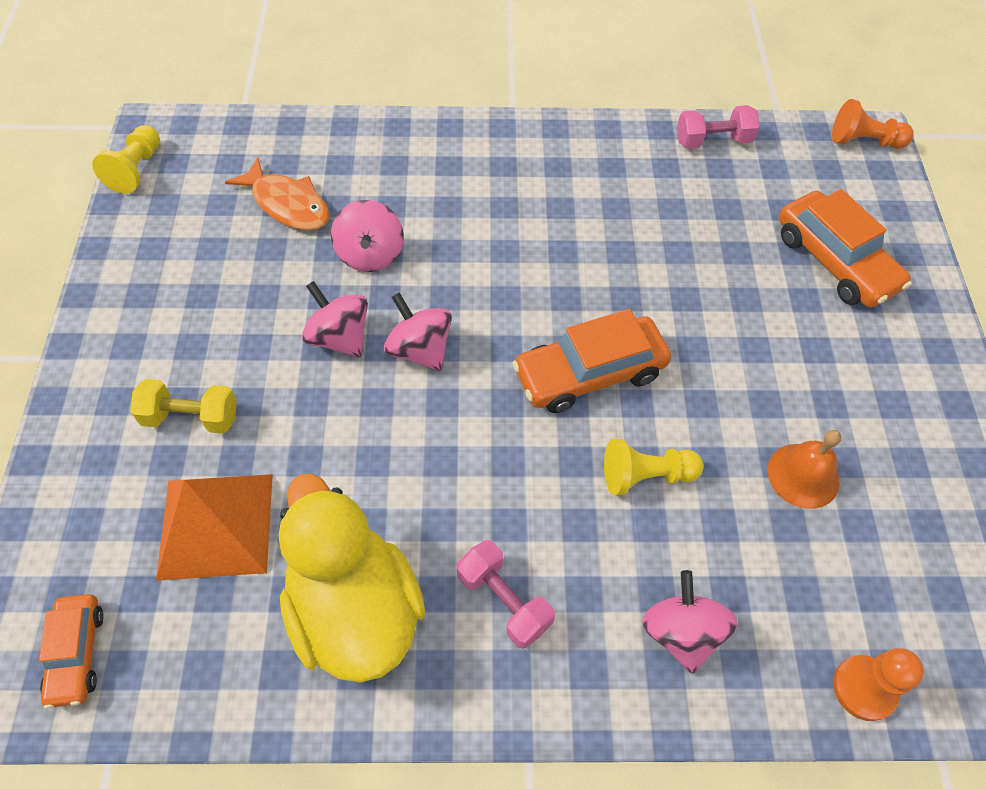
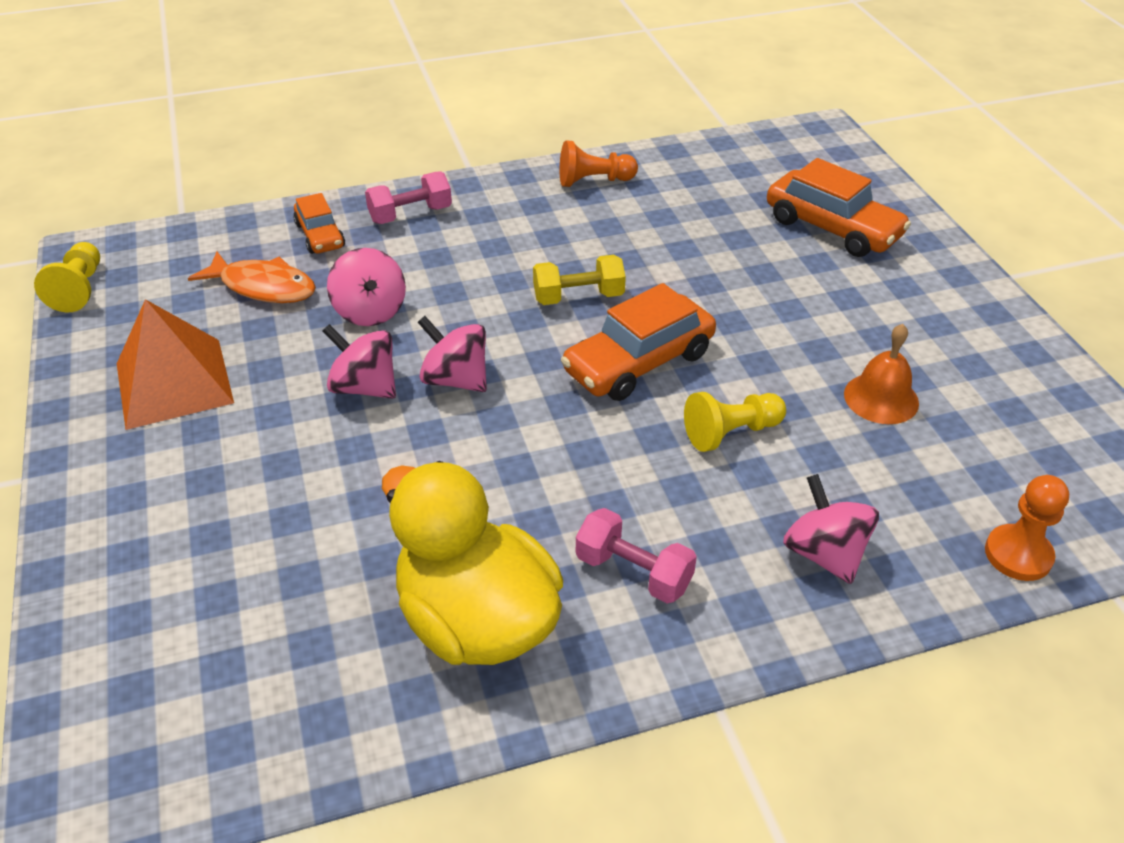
camera: 15 degrees left, 15 degrees down
(77, 653) = (166, 745): orange car -> orange car (320, 235)
(191, 417) = (223, 492): yellow dumbbell -> yellow dumbbell (578, 297)
(216, 525) = (289, 582): orange pyramid -> orange pyramid (173, 383)
(713, 141) = (677, 159): pink dumbbell -> pink dumbbell (410, 214)
(864, 141) = (816, 135): orange pawn -> orange pawn (593, 181)

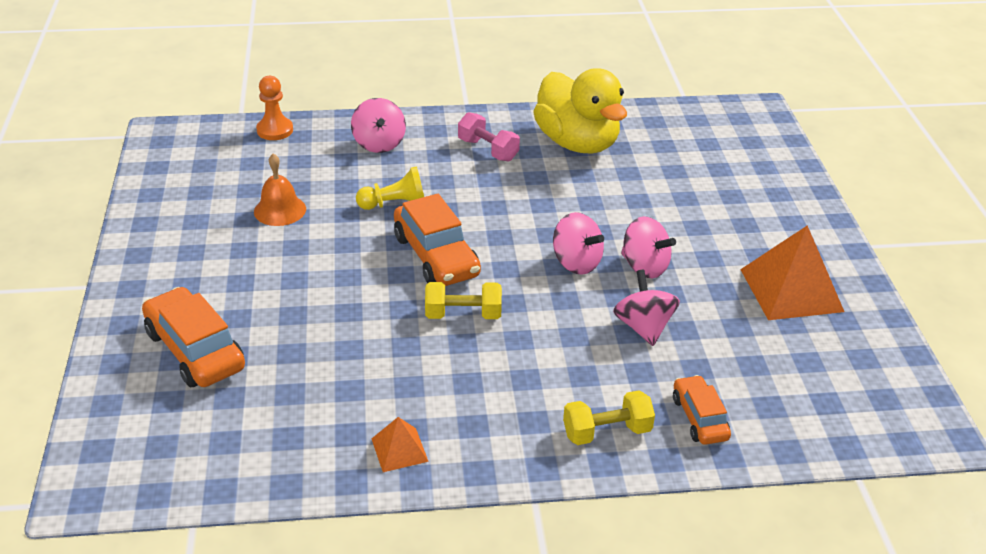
camera: 170 degrees left, 5 degrees down
(79, 289) = (916, 388): yellow pawn -> none
(263, 287) = (743, 365): orange fish -> none
(410, 214) = (607, 432): pink dumbbell -> yellow dumbbell
(593, 181) = (399, 449): orange pawn -> orange pyramid
(638, 362) = (436, 256): orange car -> orange car turned 90 degrees clockwise

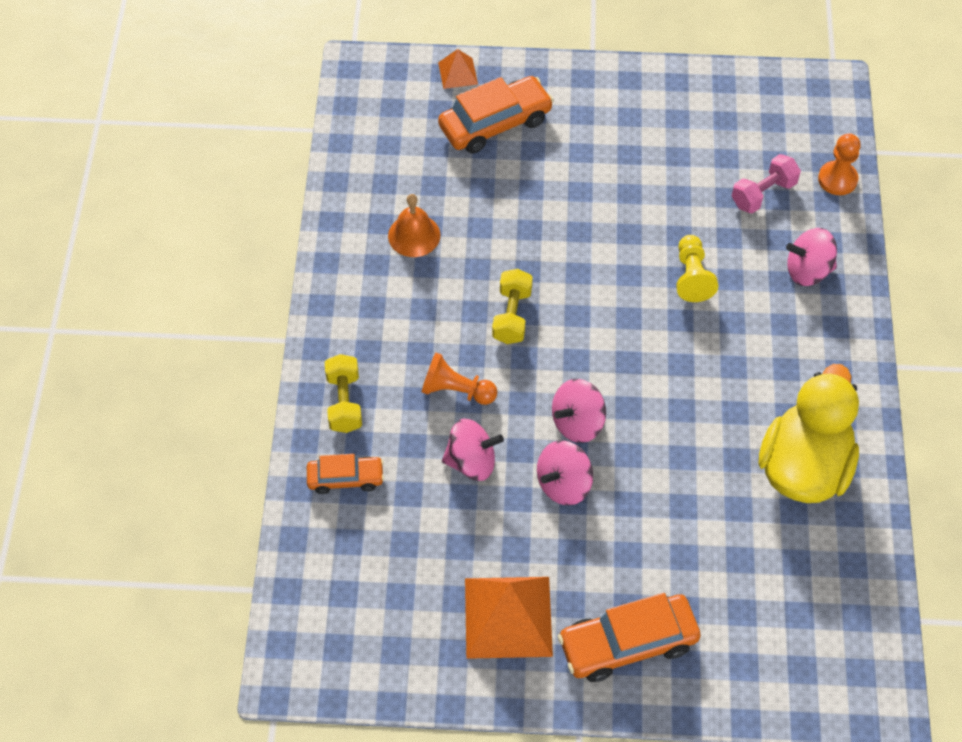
camera: 100 degrees right, 20 degrees up
(280, 210) = (689, 182): orange bell -> orange bell (414, 235)
(399, 449) = (356, 254): orange pyramid -> orange pyramid (458, 73)
(436, 256) = (602, 303): orange car -> orange car (627, 643)
(488, 150) = (792, 373): pink dumbbell -> pink dumbbell (763, 194)
(565, 346) = (456, 390): none -> orange pawn
(577, 143) = (804, 467): yellow duck -> yellow duck turned 135 degrees clockwise

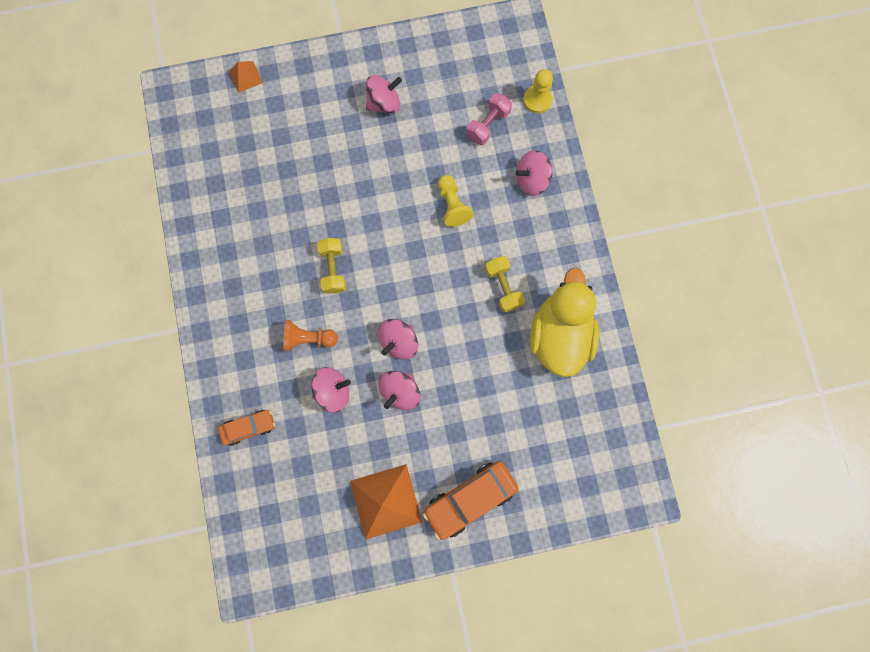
camera: 15 degrees left, 20 degrees up
(344, 402) = (232, 368): yellow dumbbell -> yellow dumbbell (503, 287)
(414, 235) = (247, 221): orange bell -> none
(495, 123) = (283, 113): orange car -> none
(630, 140) = (384, 103): none -> pink spinning top
(837, 179) = (537, 100): orange pawn -> yellow pawn

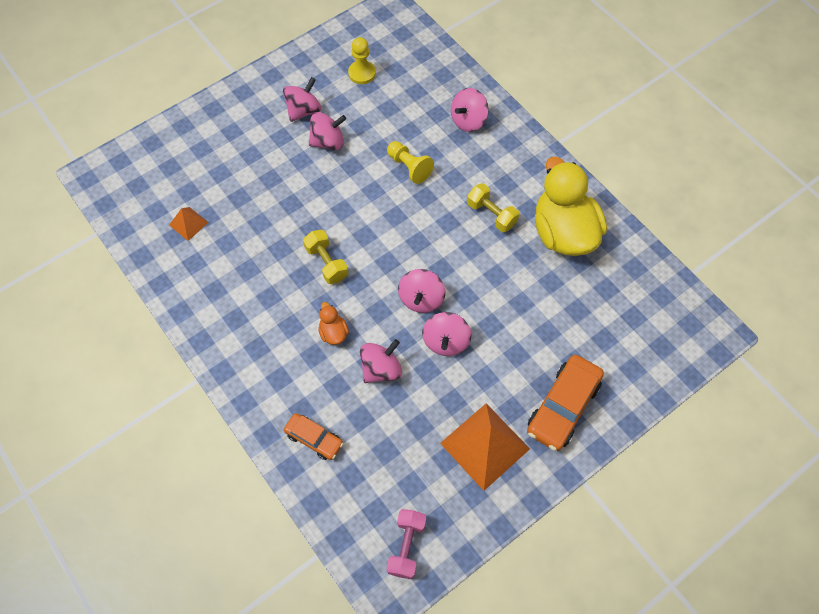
camera: 25 degrees left, 15 degrees down
(245, 76) = (162, 137): orange pyramid -> orange pyramid (188, 223)
(249, 427) = (314, 439): orange car -> orange car turned 75 degrees clockwise
(308, 338) = (333, 332): orange pawn -> orange duck
(391, 146) = (328, 142): none -> pink spinning top
(488, 125) = (406, 93): pink dumbbell -> pink dumbbell (406, 546)
(537, 100) = (438, 59): yellow pawn -> yellow pawn (362, 73)

